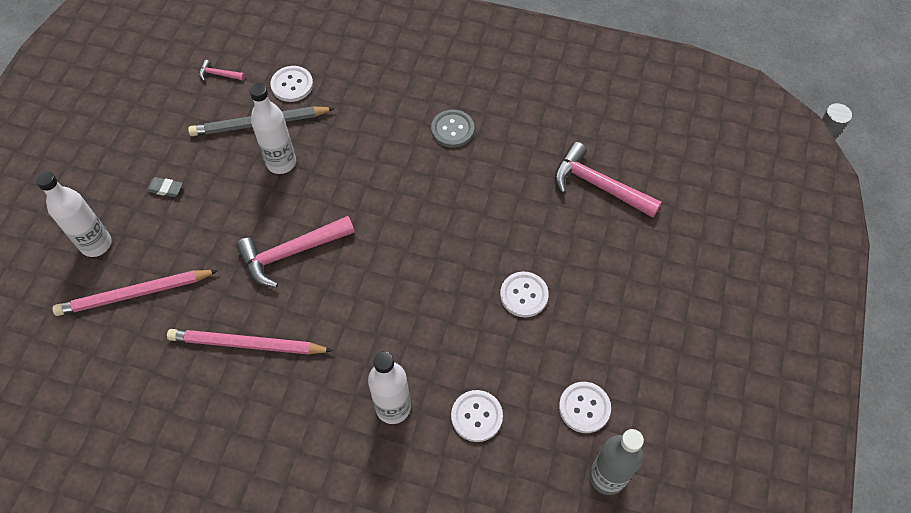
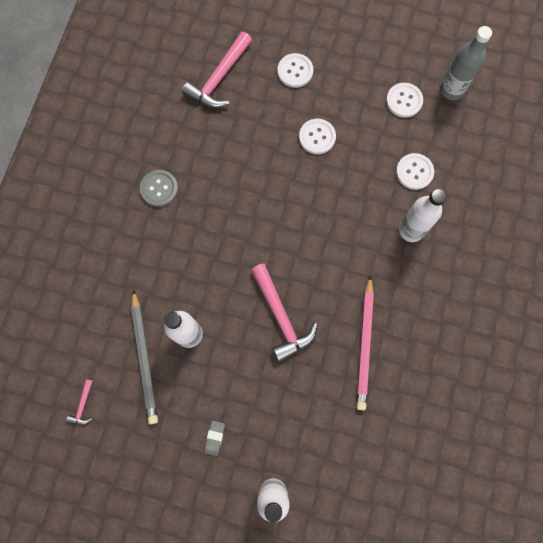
camera: 90 degrees left, 15 degrees up
(135, 294) = (321, 447): pink pencil -> none
(292, 85) = (100, 332): white button -> white button (295, 71)

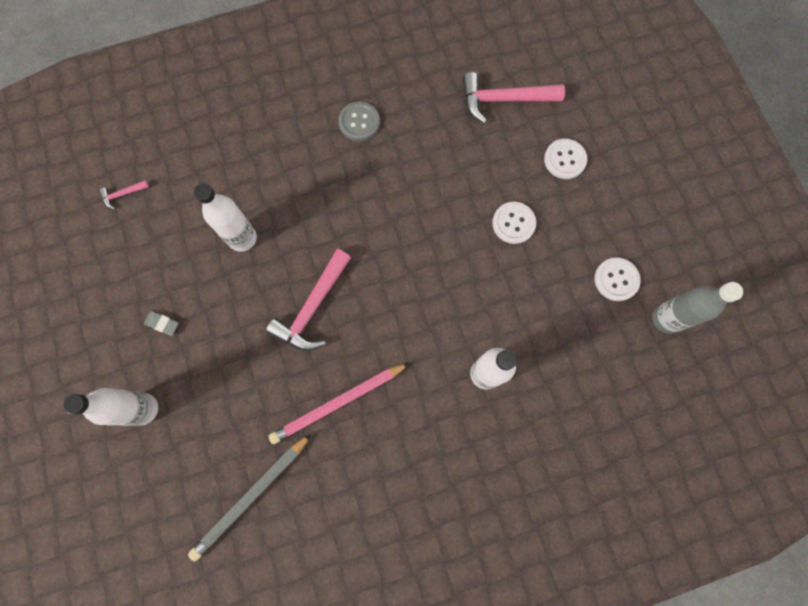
camera: 55 degrees right, 0 degrees up
(144, 358) = (196, 216): grey pencil -> grey pencil (251, 496)
(214, 438) = (162, 323): grey eraser -> grey eraser turned 45 degrees clockwise
(414, 172) = (548, 338): white button -> none

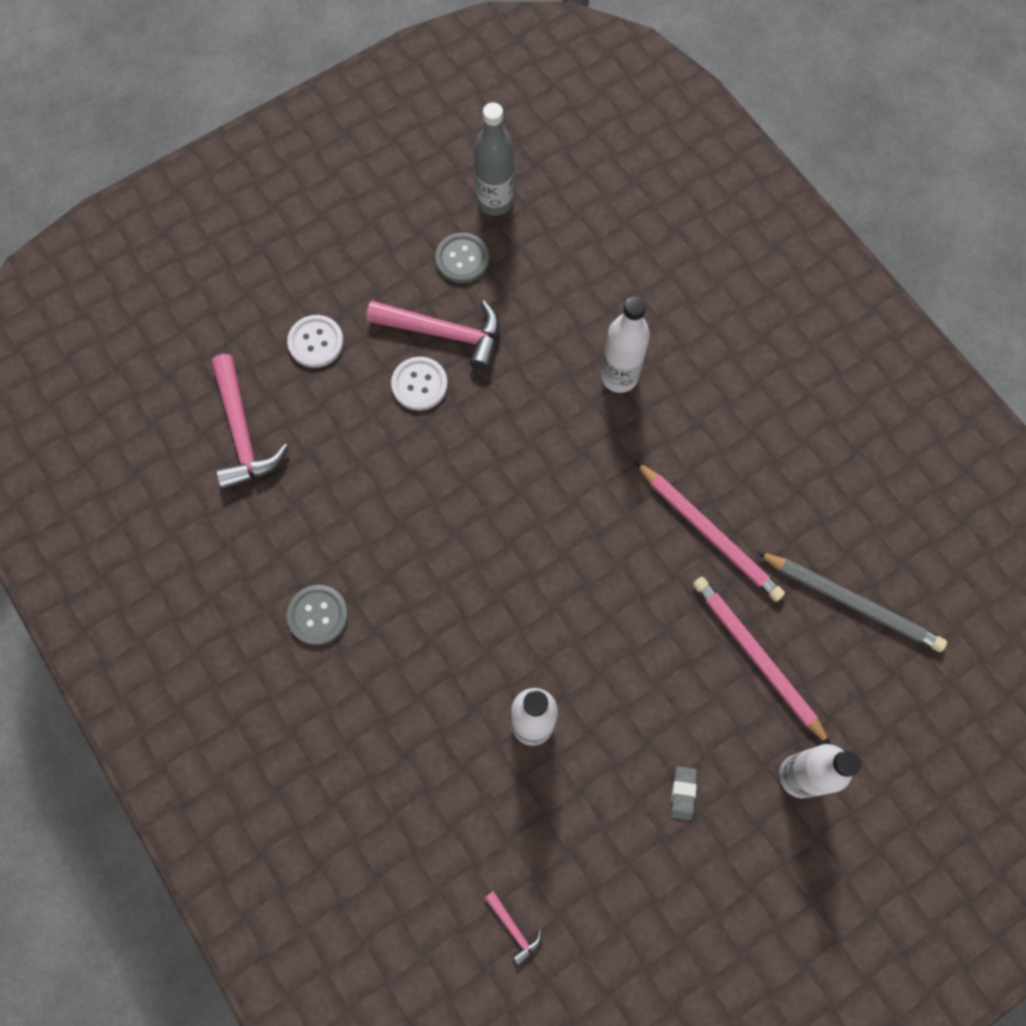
camera: 105 degrees left, 5 degrees down
(234, 407) = (757, 658): none -> pink pencil
(312, 307) = (600, 599): pink hammer -> pink hammer (444, 333)
(616, 279) = (462, 259): white button -> grey button

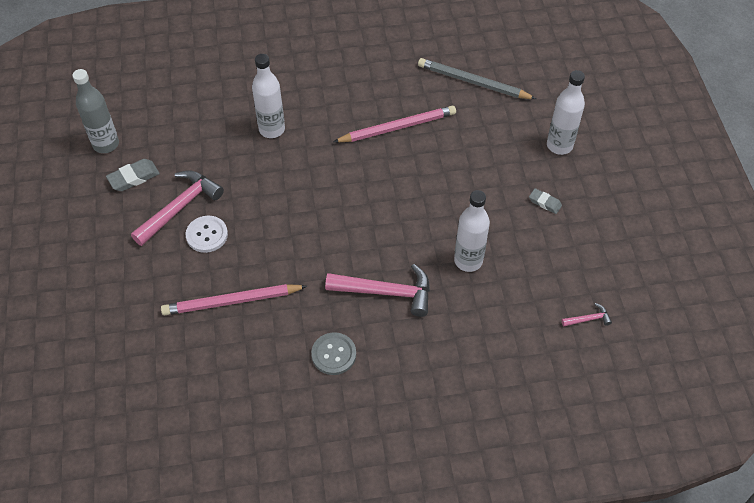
camera: 65 degrees left, 15 degrees down
(242, 433) = (172, 354): pink hammer -> pink hammer (386, 292)
(316, 342) = (134, 283): white button -> none
(462, 259) = (134, 177): grey button -> grey eraser
(757, 658) = (483, 136): pink pencil -> pink pencil (232, 301)
(851, 602) = (473, 82): grey pencil -> grey pencil turned 120 degrees counterclockwise

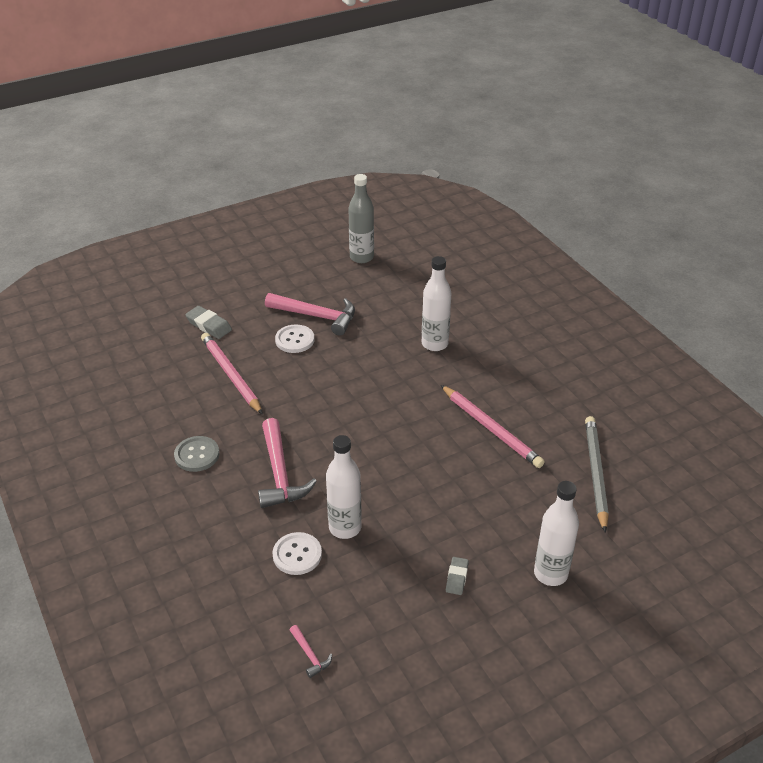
camera: 70 degrees right, 15 degrees down
(134, 177) = (335, 282): grey eraser -> grey eraser (209, 325)
(485, 302) = (297, 555): none -> white button

